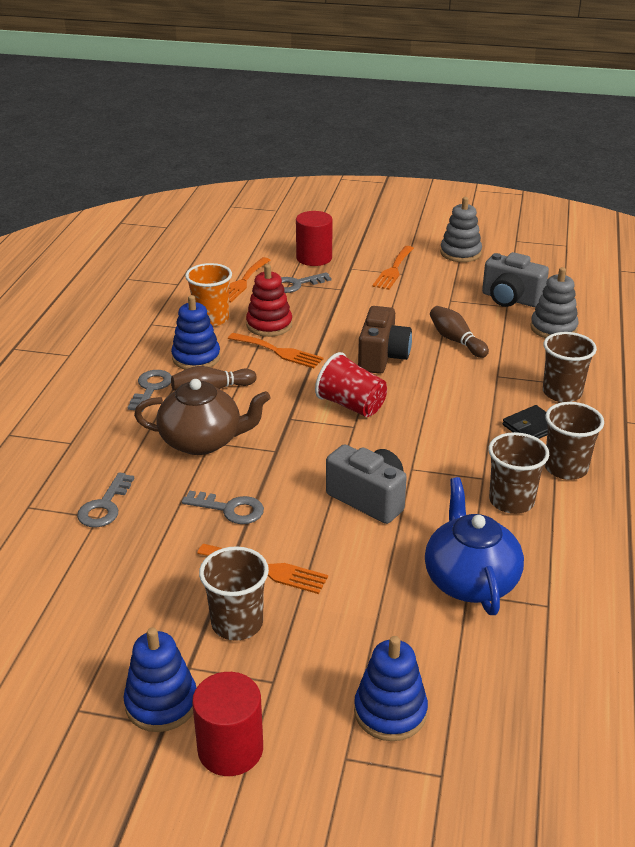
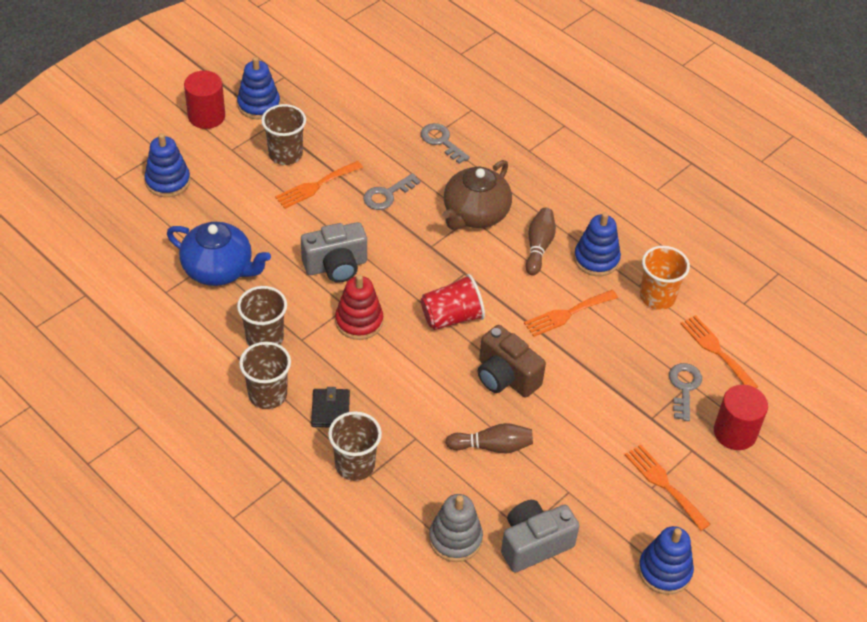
camera: 120 degrees right, 15 degrees up
(151, 388) = (569, 215): grey key -> none
(269, 325) = (618, 330): red stacking toy -> red stacking toy (359, 321)
(460, 253) = (664, 571): grey stacking toy -> blue stacking toy

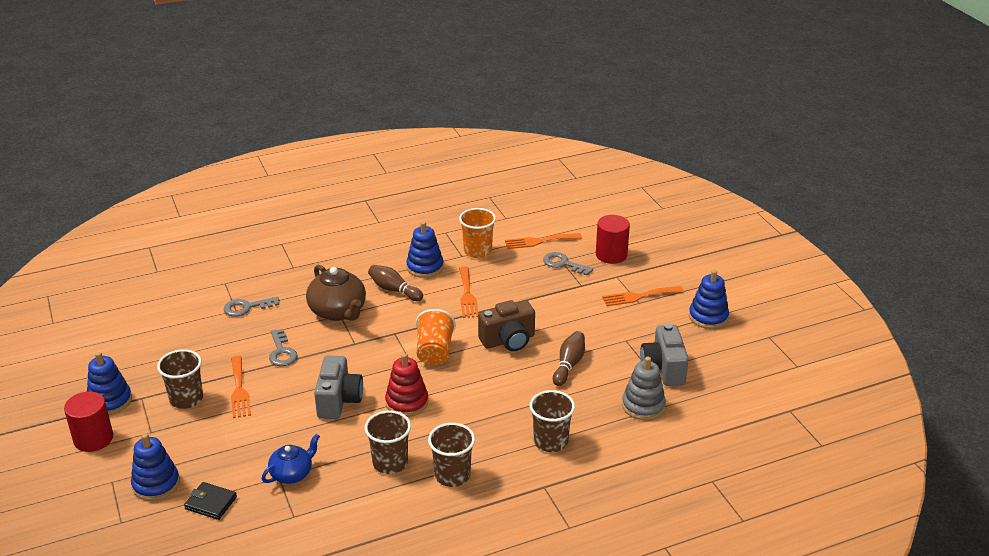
camera: 65 degrees left, 15 degrees down
(219, 269) = (292, 474): blue teapot -> blue teapot, size x0.62
(330, 410) = (489, 442): black wallet -> black wallet (211, 503)
(451, 317) = (434, 352): red cup -> orange cup

